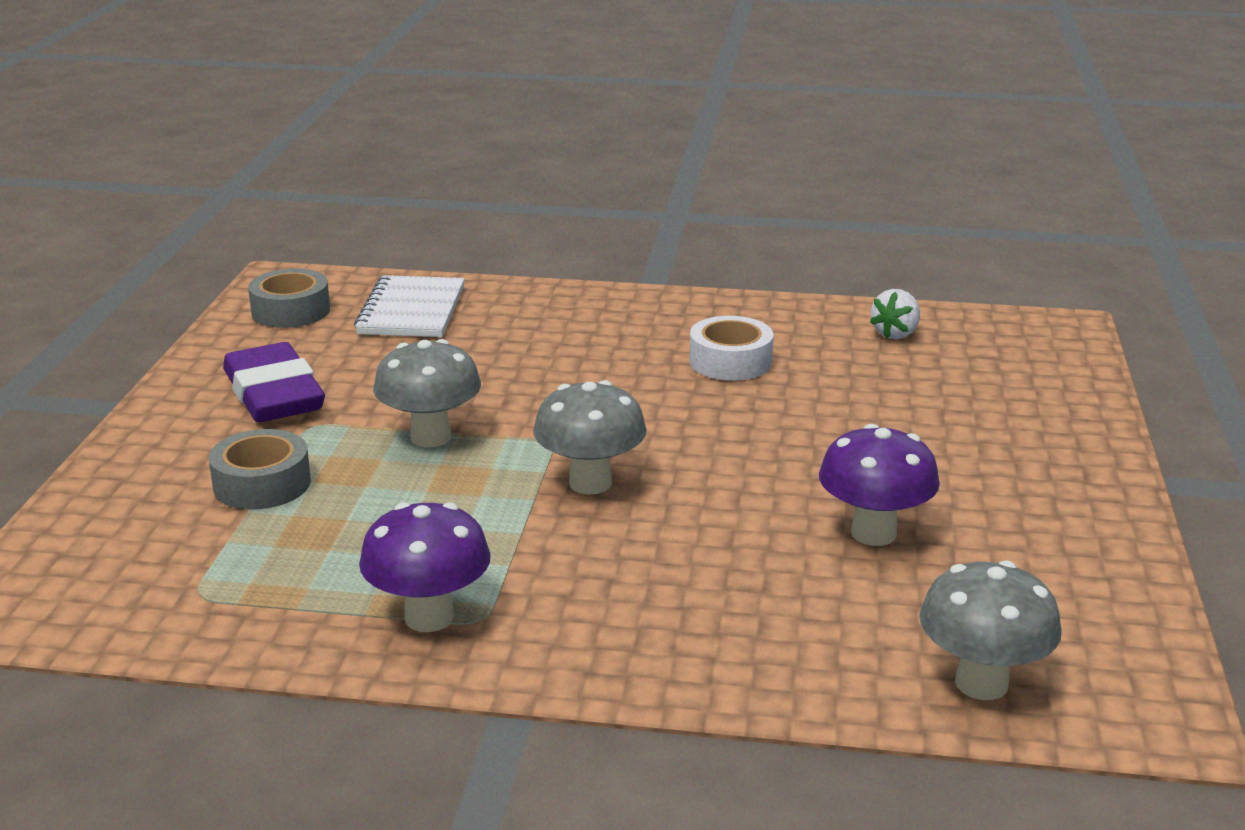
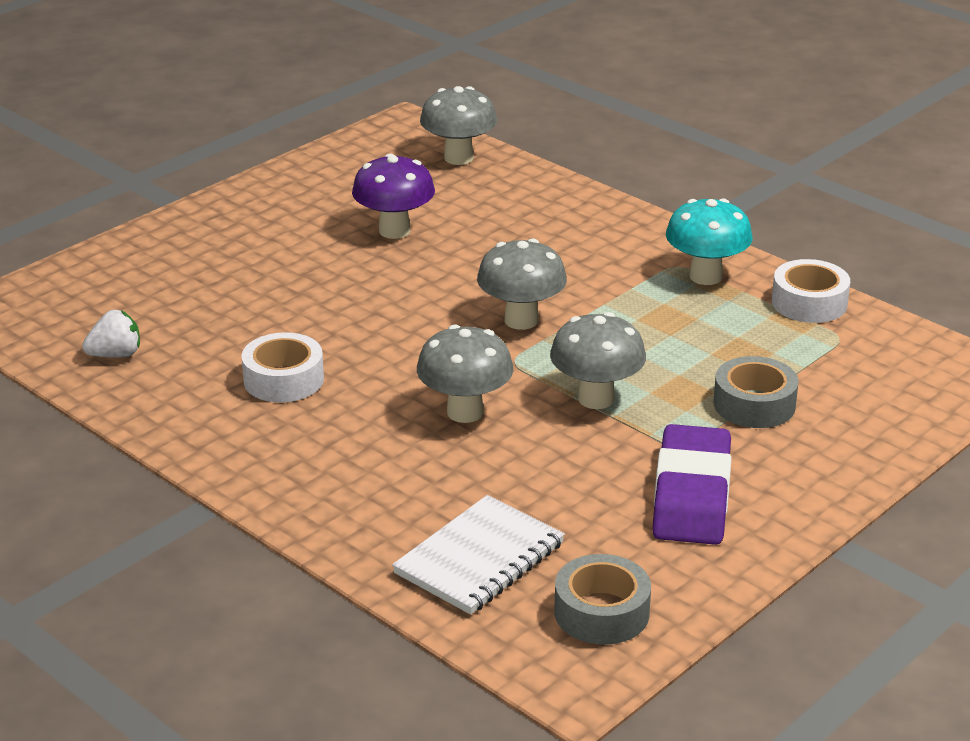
camera: 145 degrees left, 5 degrees up
(264, 629) = (809, 303): none -> white tape
(429, 617) = (705, 276): purple mushroom -> turquoise mushroom
(540, 389) = (465, 412): none -> grey mushroom

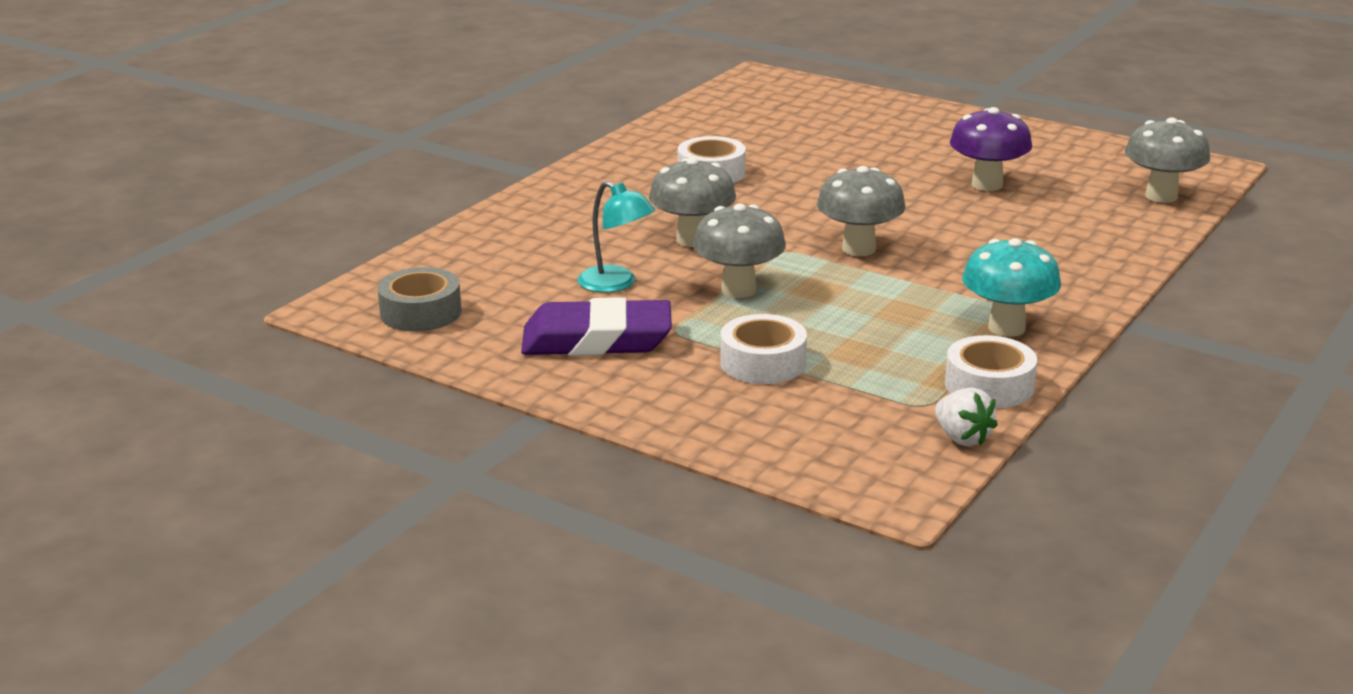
camera: 80 degrees right, 5 degrees down
(116, 355) = (719, 119): white strawberry -> white strawberry (962, 438)
(479, 559) = (484, 263): white notebook -> none
(562, 471) = (616, 284): none -> turquoise lamp
(754, 404) = (763, 362): grey tape -> white tape

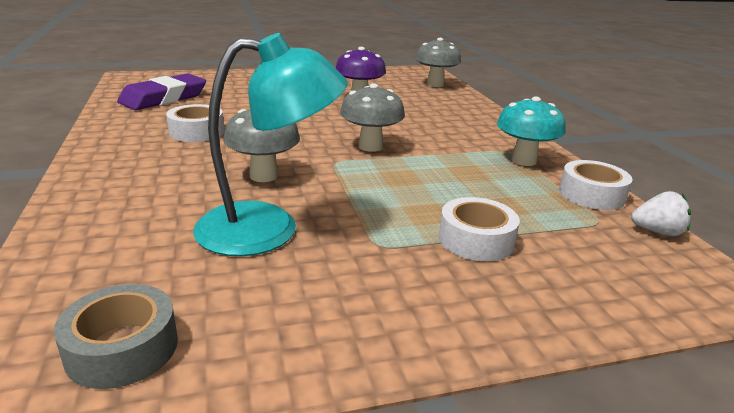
camera: 50 degrees left, 0 degrees up
(597, 340) = (341, 283): purple eraser -> purple eraser (164, 98)
(616, 284) = (269, 229): turquoise lamp -> turquoise lamp, size x1.78
(738, 290) = (358, 197): grey mushroom -> none

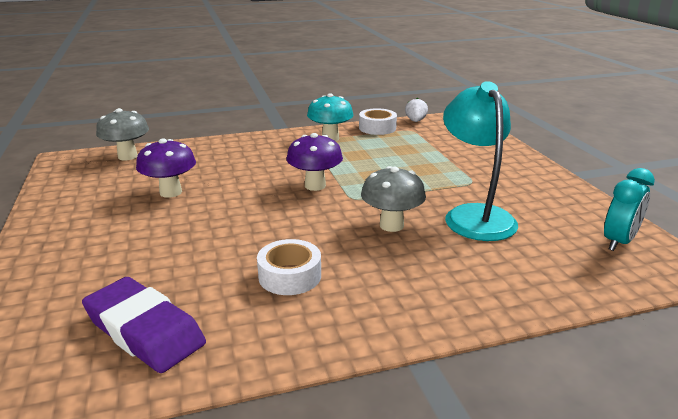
camera: 90 degrees left, 0 degrees up
(122, 348) = (618, 242): grey tape -> turquoise clock
(370, 146) = (315, 186): grey mushroom -> purple mushroom
(476, 240) = (449, 158): white tape -> none

